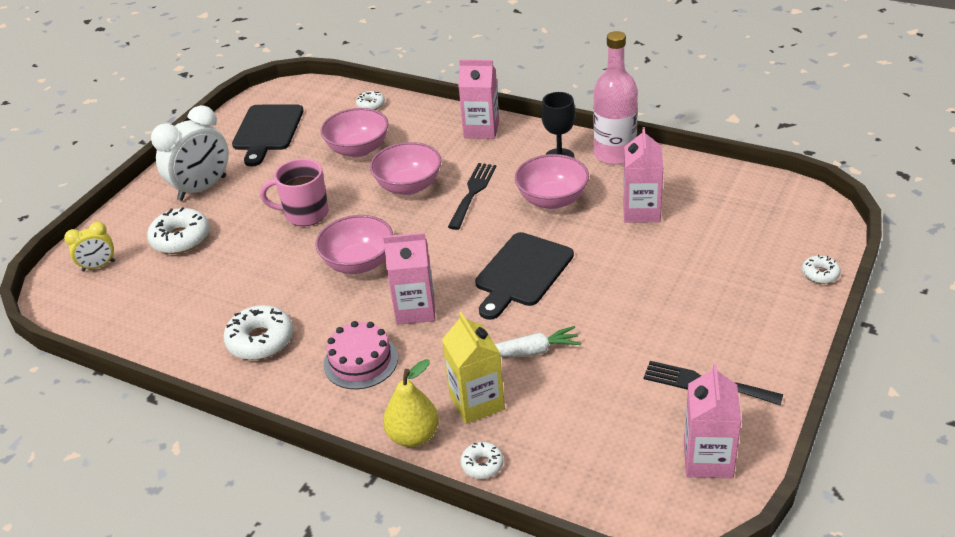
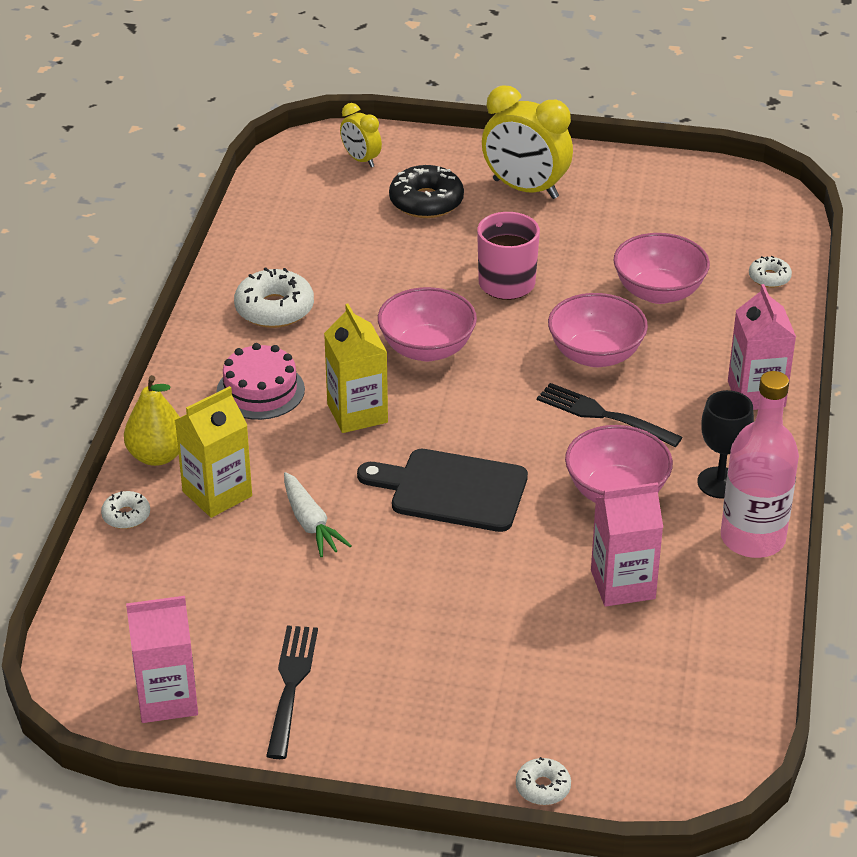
camera: 70 degrees right, 0 degrees up
(181, 239) = (426, 202): white donut -> black donut
(202, 188) = (525, 189): white clock -> yellow clock
(267, 131) = (666, 205): black cutting board -> none
(415, 309) = (357, 413): pink carton -> yellow carton
(473, 193) = (603, 415): black fork -> black fork turned 150 degrees counterclockwise

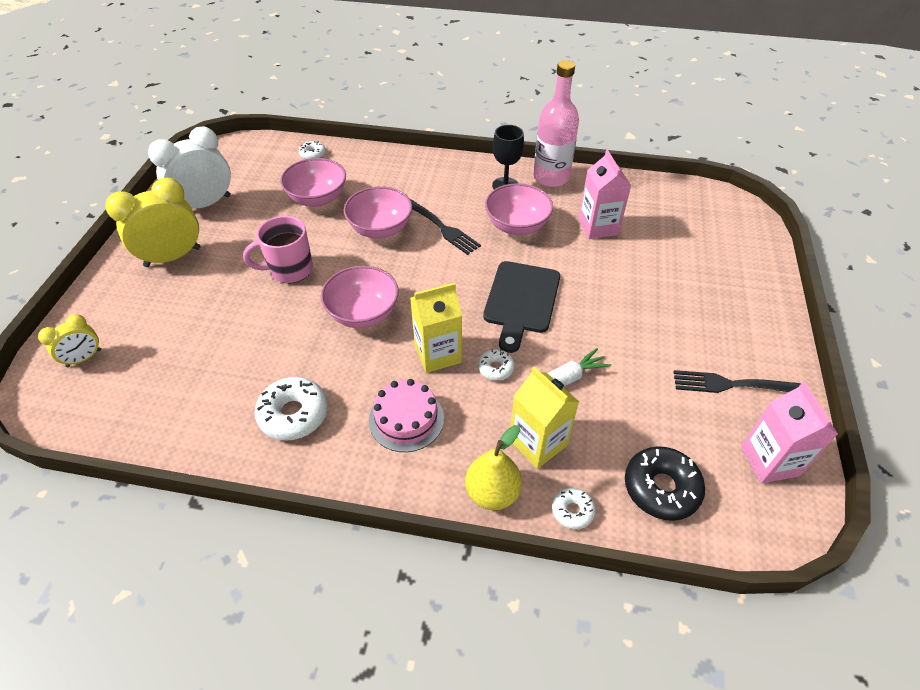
camera: 90 degrees left, 10 degrees up
(426, 202) = (167, 314): black donut -> black donut (661, 488)
(525, 189) = (173, 257): yellow clock -> yellow clock turned 150 degrees counterclockwise
(543, 787) = (768, 264): white donut -> white donut (495, 368)
(603, 415) = (443, 228): black fork -> black fork turned 75 degrees counterclockwise
(633, 198) = (206, 204): none -> white clock
(756, 394) = (425, 167): pink carton -> none

